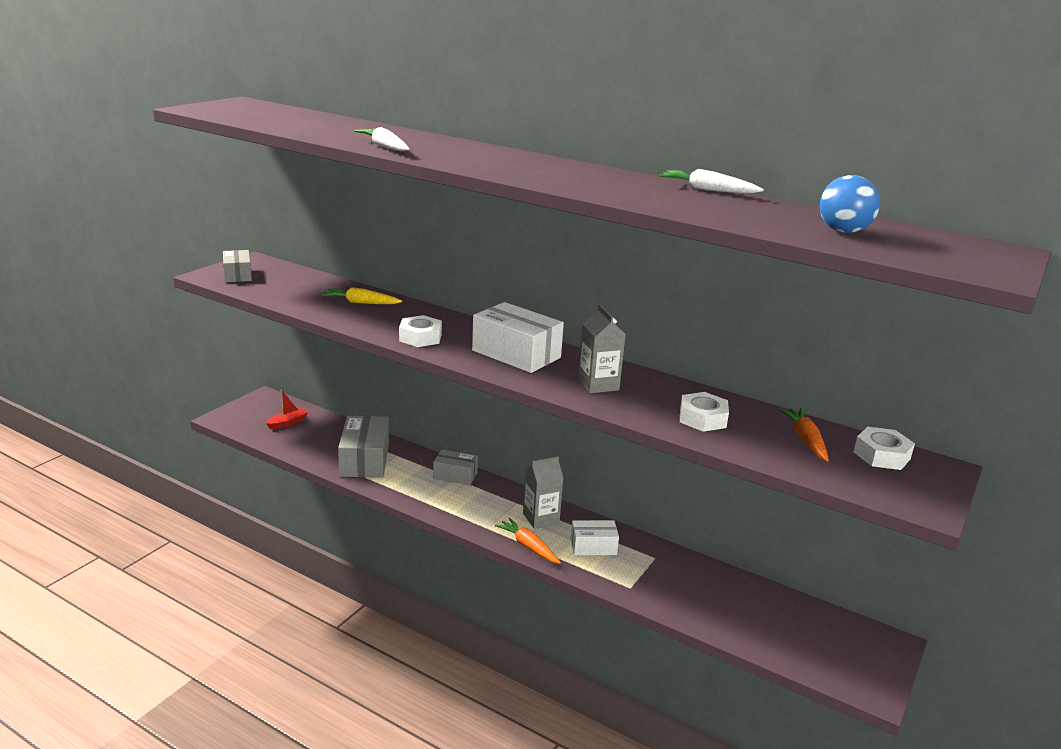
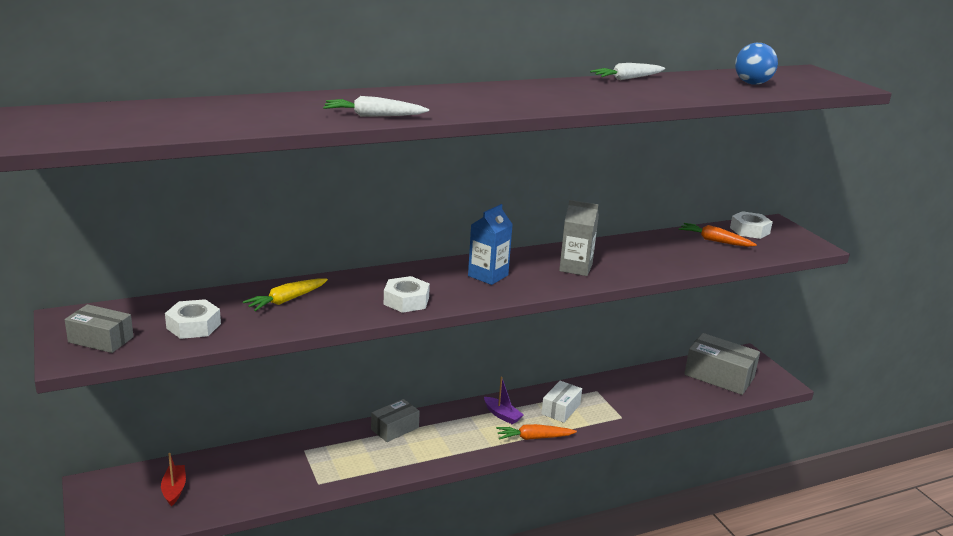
camera: 55 degrees left, 0 degrees up
(365, 460) = (310, 467): grey box -> grey box (719, 376)
(516, 354) = (488, 275): white box -> blue carton
(541, 518) = (502, 415): grey carton -> purple boat
(702, 419) = (660, 257): white nut -> white nut (193, 326)

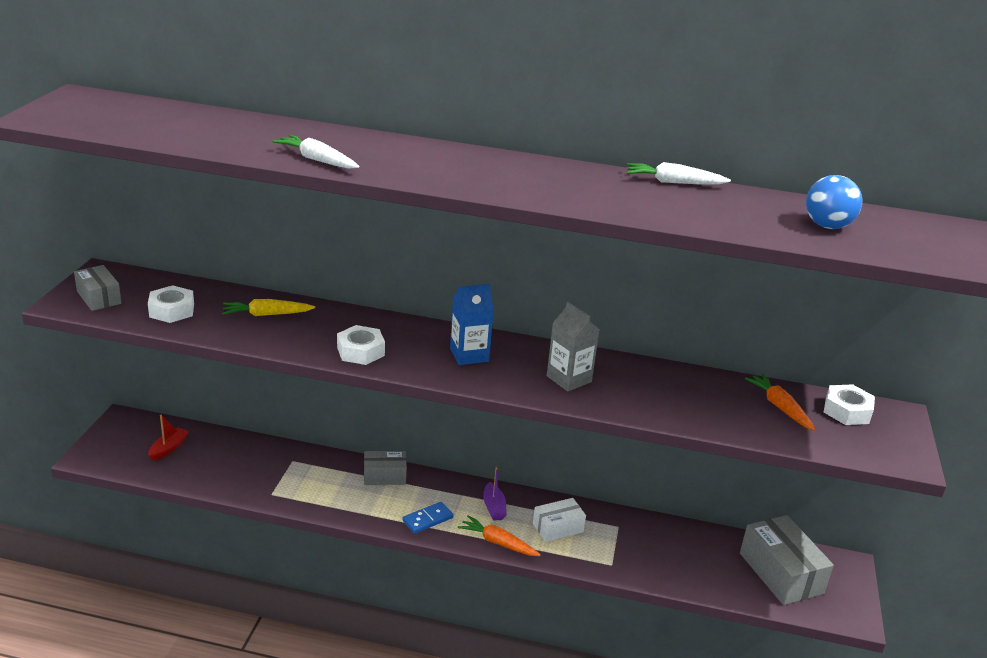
camera: 35 degrees right, 5 degrees up
(466, 445) = (428, 519): none -> blue domino

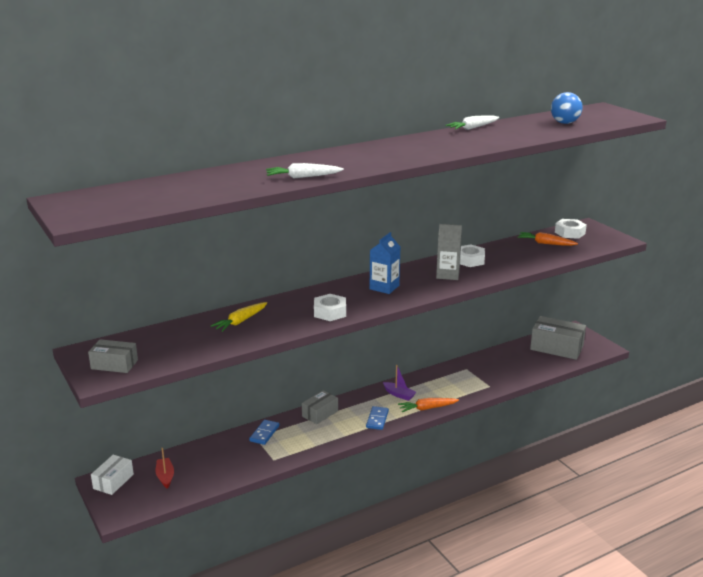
camera: 40 degrees left, 5 degrees down
(171, 310) = (179, 347): white nut -> white nut (469, 260)
(305, 463) = (264, 433): none -> blue domino
(558, 528) = (442, 385): white box -> white box (113, 481)

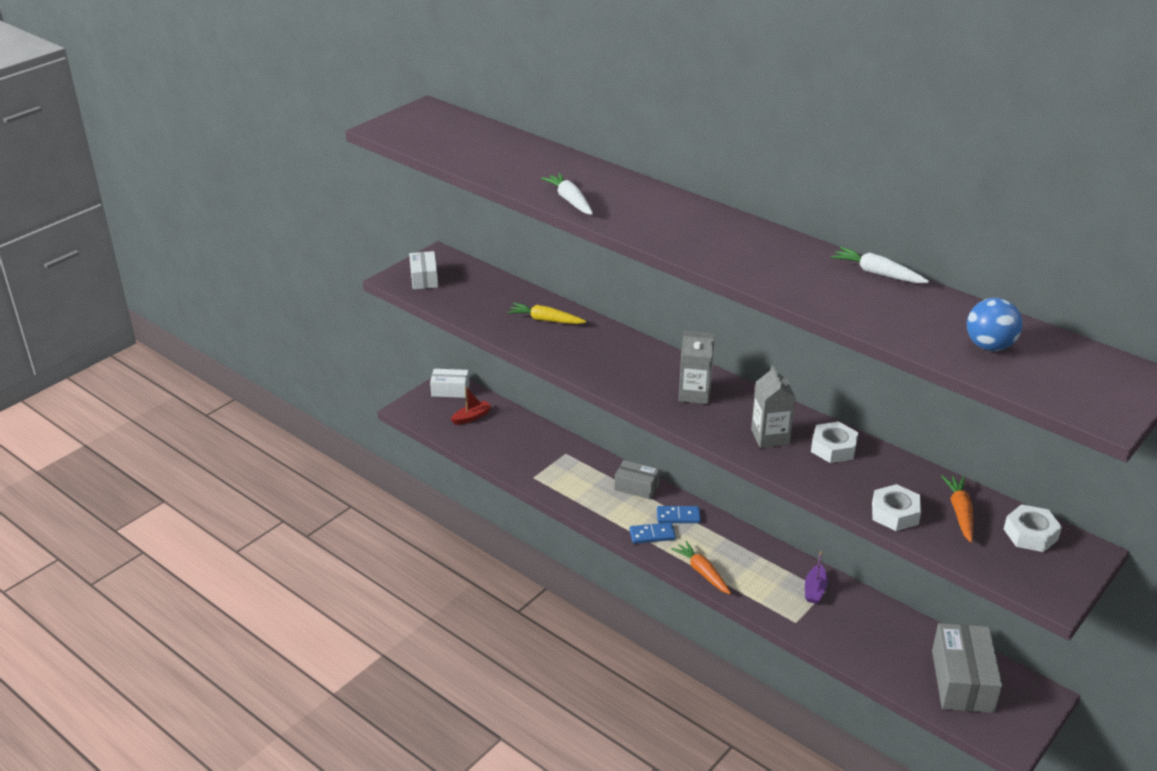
camera: 70 degrees right, 10 degrees up
(114, 364) = (424, 278): grey box -> white box
(264, 433) = (575, 457): blue domino -> blue domino (678, 516)
(330, 312) = (602, 370): white nut -> white nut (895, 513)
(384, 287) = (694, 394): blue carton -> grey carton
(399, 394) = (718, 541): purple boat -> purple boat (815, 589)

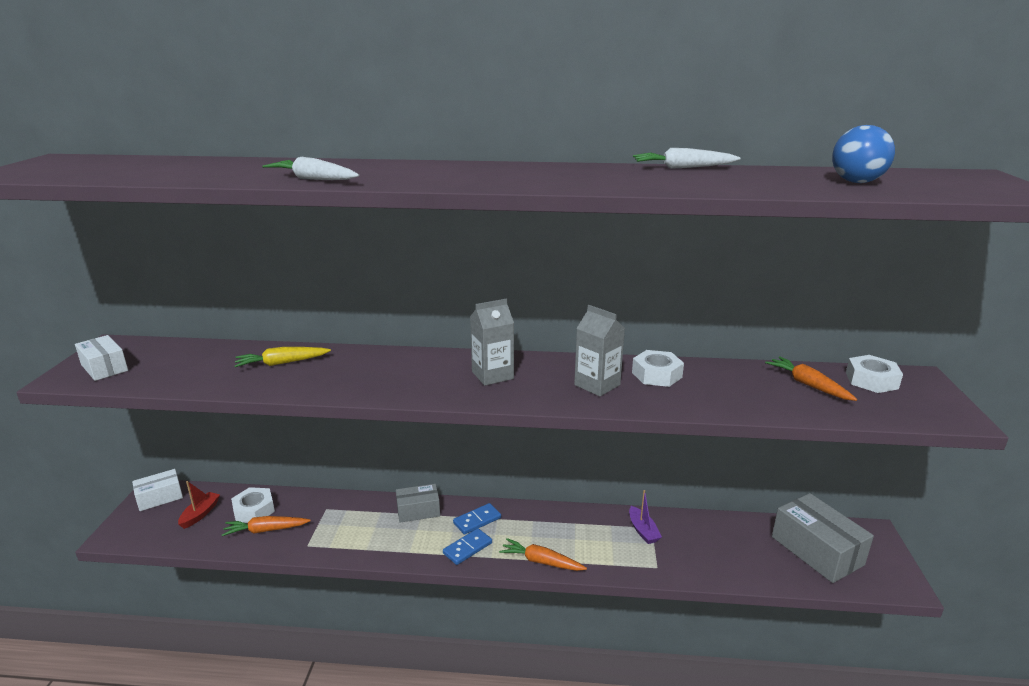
camera: 35 degrees left, 10 degrees down
(510, 451) = (266, 530): none -> orange carrot
(895, 513) = (769, 405): white nut -> white nut (254, 510)

